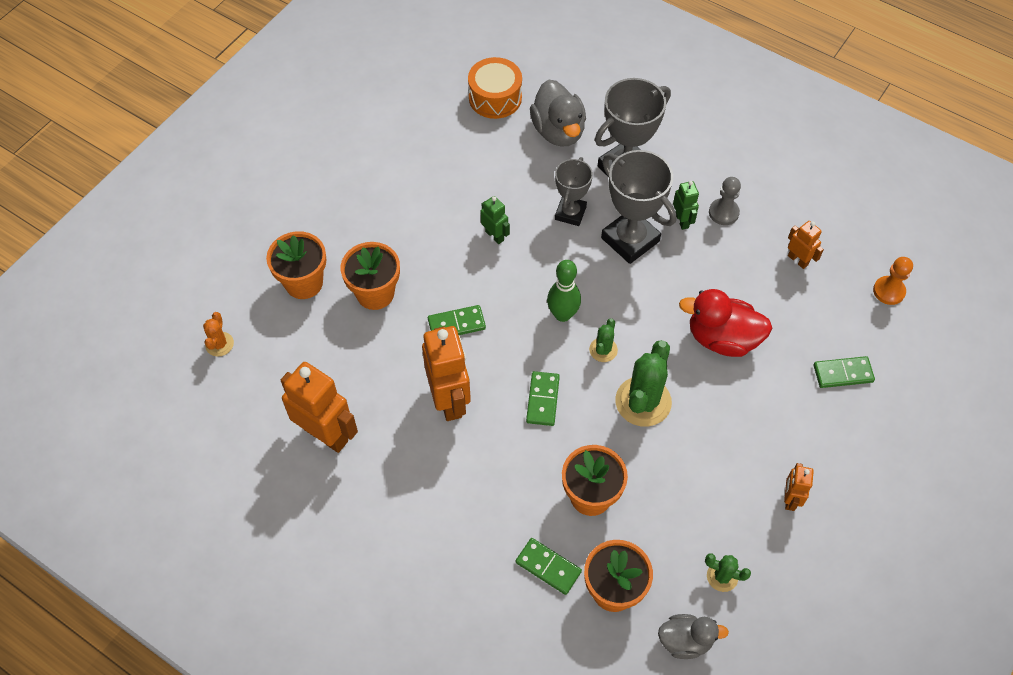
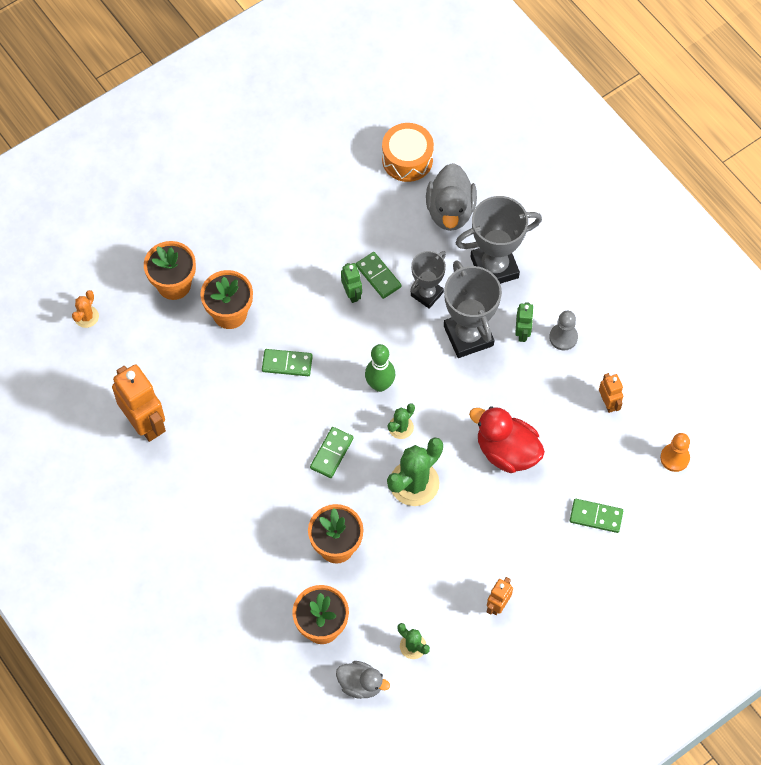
camera: 20 degrees right, 5 degrees up
(449, 400) = (255, 428): orange robot -> none
(548, 567) = (278, 590): green domino -> green domino (378, 276)

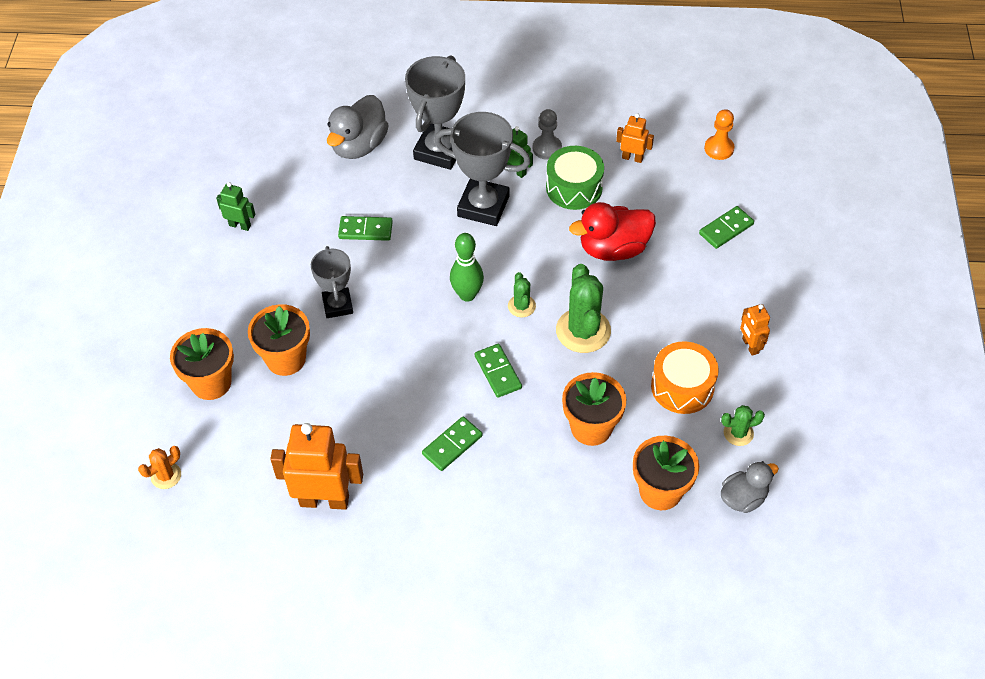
camera: 50 degrees left, 10 degrees down
(86, 317) = (166, 476): orange cactus -> orange cactus turned 75 degrees clockwise
(287, 364) = (379, 348): green domino -> green domino (452, 445)
(352, 294) = (362, 258): green robot -> green robot (240, 225)
(407, 159) = (281, 142): orange drum -> orange drum (682, 387)
(427, 294) = (416, 208): grey trophy -> grey trophy (337, 305)
(450, 211) = (359, 145): grey duck -> grey duck turned 75 degrees clockwise
(541, 383) = (574, 188): none -> green drum

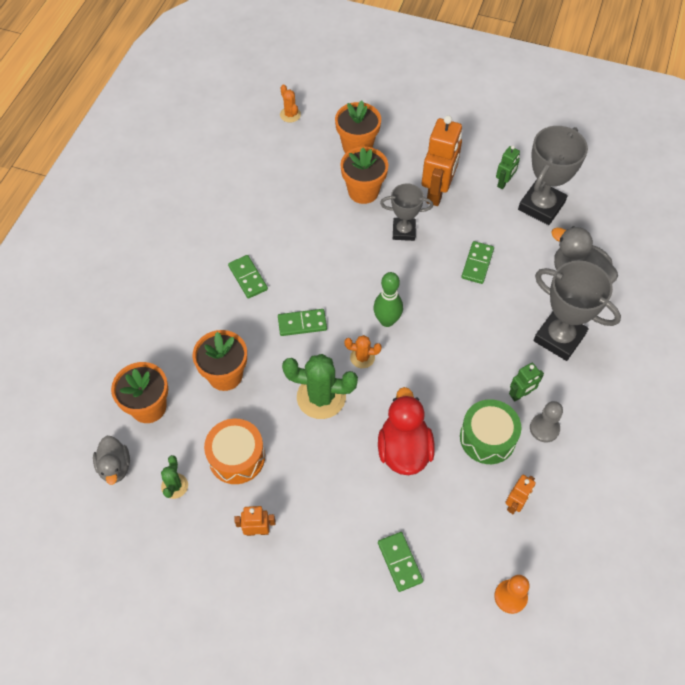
camera: 105 degrees right, 5 degrees up
(324, 500) = (235, 194): orange robot -> orange robot (437, 192)
(483, 206) = (482, 356): grey trophy -> grey trophy (541, 206)
(521, 306) = (362, 357): green cactus -> orange cactus

